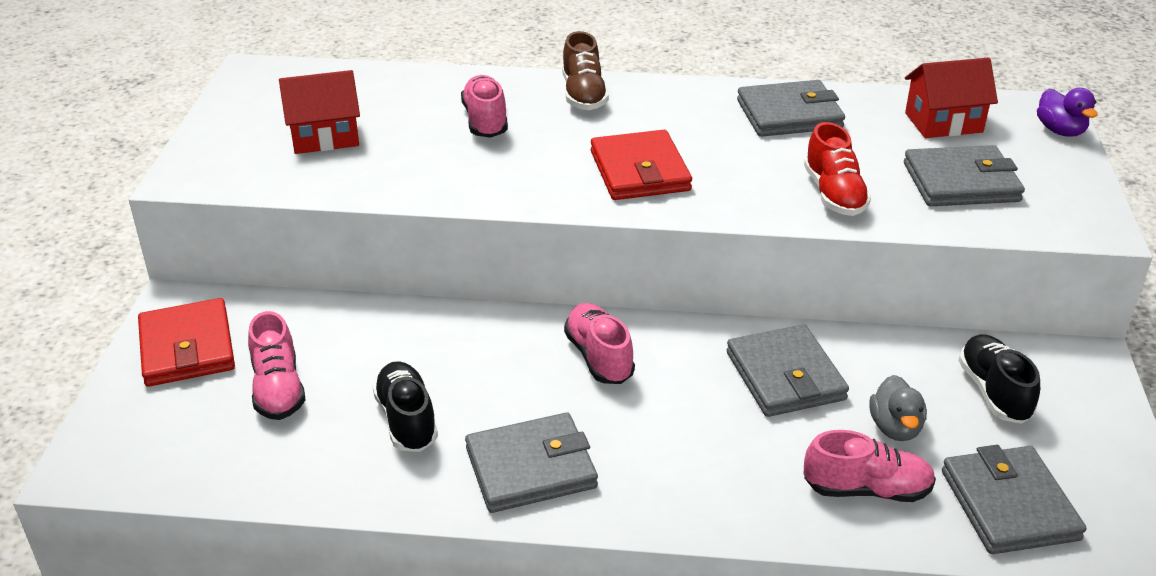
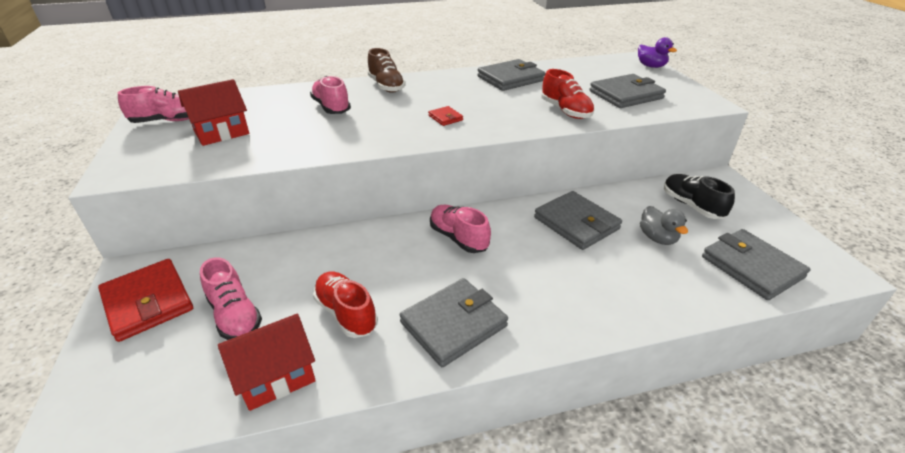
camera: 20 degrees left, 0 degrees up
(407, 420) = (346, 313): black shoe -> red shoe
(639, 171) = (445, 118): red wallet -> red wallet, size x0.47
(866, 489) = (670, 279): pink shoe -> pink shoe (168, 121)
(943, 122) = (592, 71): red house -> red house (276, 376)

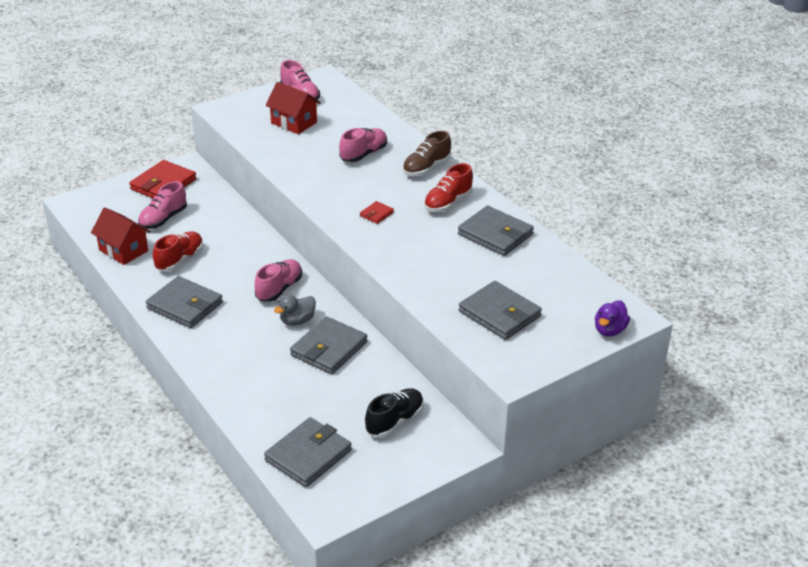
camera: 70 degrees right, 0 degrees up
(565, 111) = (431, 278): red shoe -> red shoe (448, 202)
(657, 238) = (327, 398): grey duck -> grey duck (297, 321)

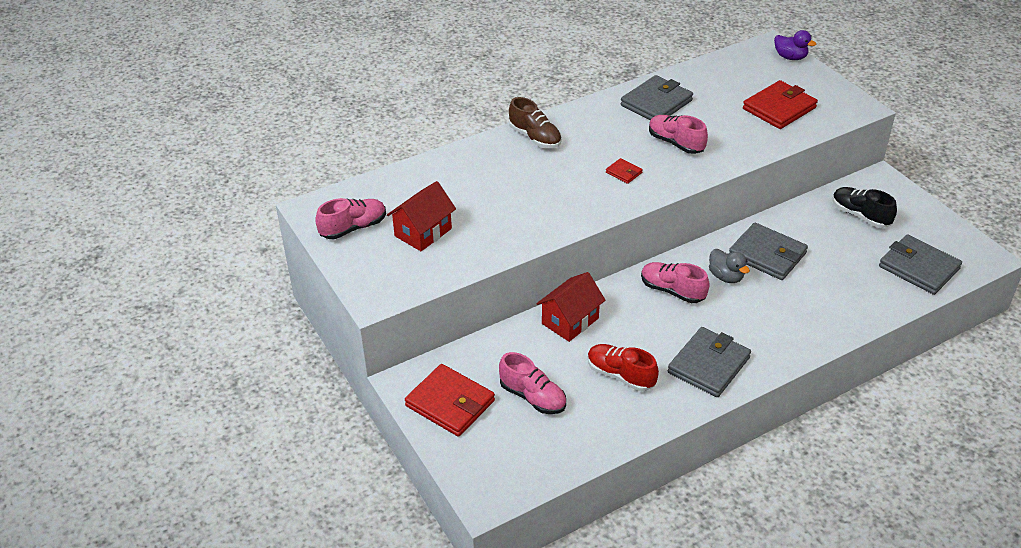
camera: 85 degrees left, 5 degrees up
(123, 250) = (601, 430): red house -> red house (570, 321)
(363, 154) = (502, 179): pink shoe -> pink shoe (676, 143)
(448, 202) = (601, 127): red shoe -> none
(499, 314) = (779, 108): grey wallet -> red wallet

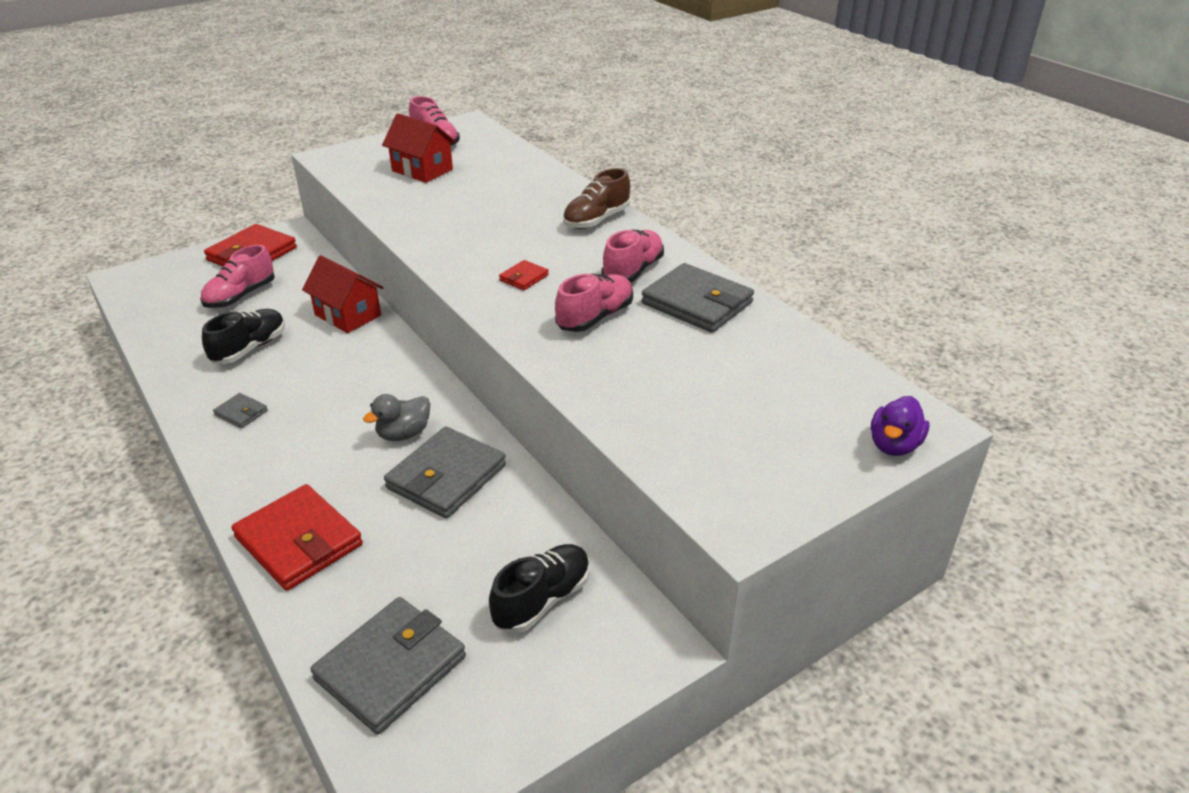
camera: 85 degrees right, 5 degrees down
(620, 375) = (250, 348): red shoe -> black shoe
(672, 291) = (384, 387): pink shoe -> pink shoe (633, 271)
(708, 365) = (241, 413): grey wallet -> grey wallet, size x0.47
(779, 108) = (711, 420): red wallet -> red wallet (299, 541)

